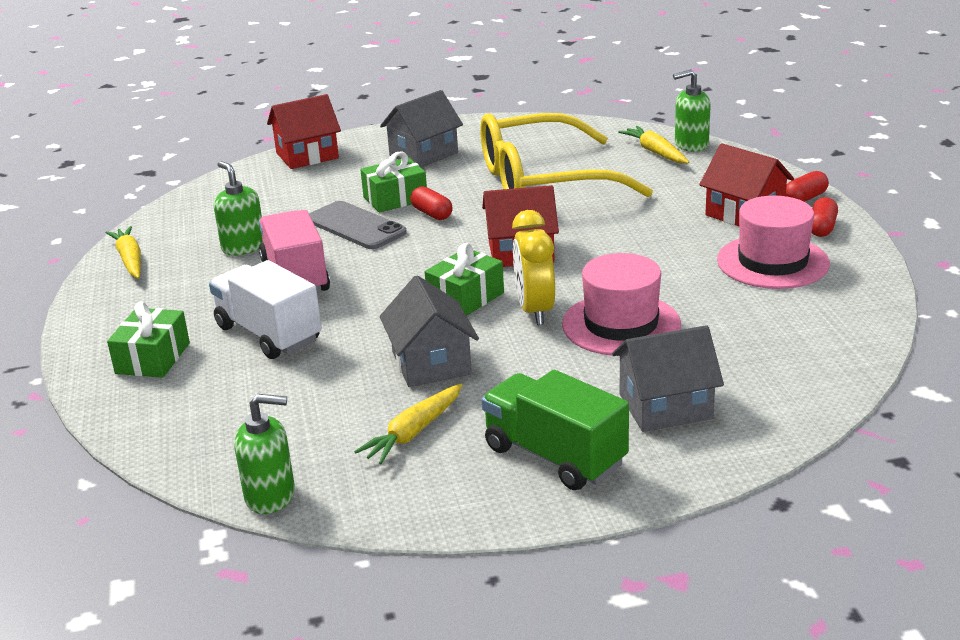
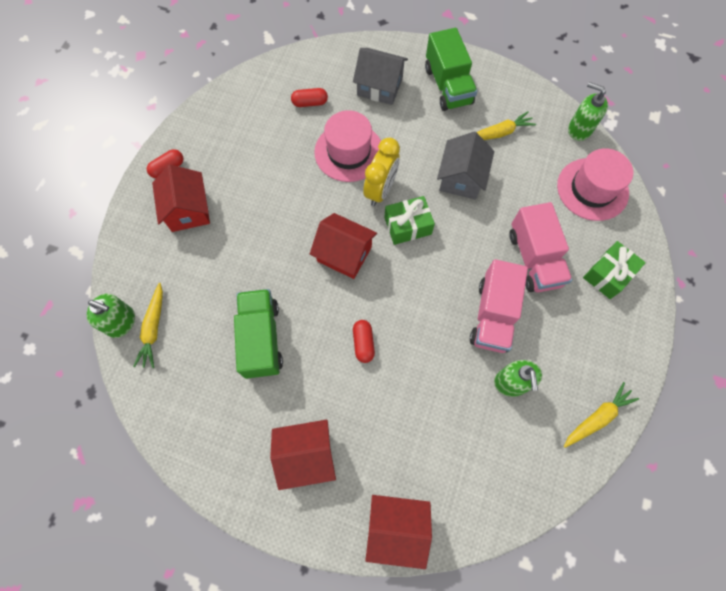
camera: 150 degrees left, 40 degrees up
(130, 260) = (597, 418): yellow carrot -> yellow carrot turned 135 degrees counterclockwise
(268, 334) = (534, 259): white truck -> pink truck
(355, 226) = (423, 361): grey phone -> none
(395, 198) = (373, 386): green gift -> none
(423, 154) = (306, 455): grey house -> red house
(542, 182) = (261, 339): yellow glasses -> green truck
(772, 262) = (227, 155): pink hat -> pink hat (592, 189)
(805, 198) = (139, 203): red capsule -> red capsule (310, 103)

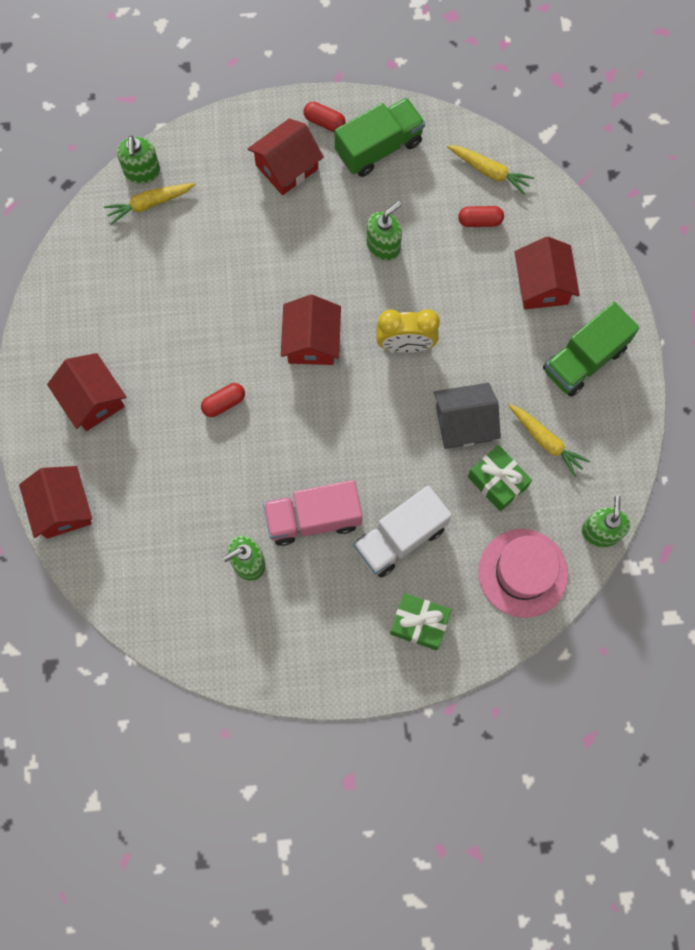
camera: 65 degrees right, 5 degrees up
(261, 339) = (184, 306): green truck -> green truck (379, 147)
(293, 171) = (383, 246): none -> green soap dispenser
(310, 103) = (480, 221): red capsule -> red capsule turned 60 degrees counterclockwise
(349, 152) = (437, 291): pink hat -> none
(380, 87) = (542, 285): grey house -> red house
(407, 226) = (376, 391): green gift -> green gift (497, 481)
(534, 259) = (400, 538): pink truck -> white truck
(597, 418) = (249, 660): yellow carrot -> yellow carrot (489, 171)

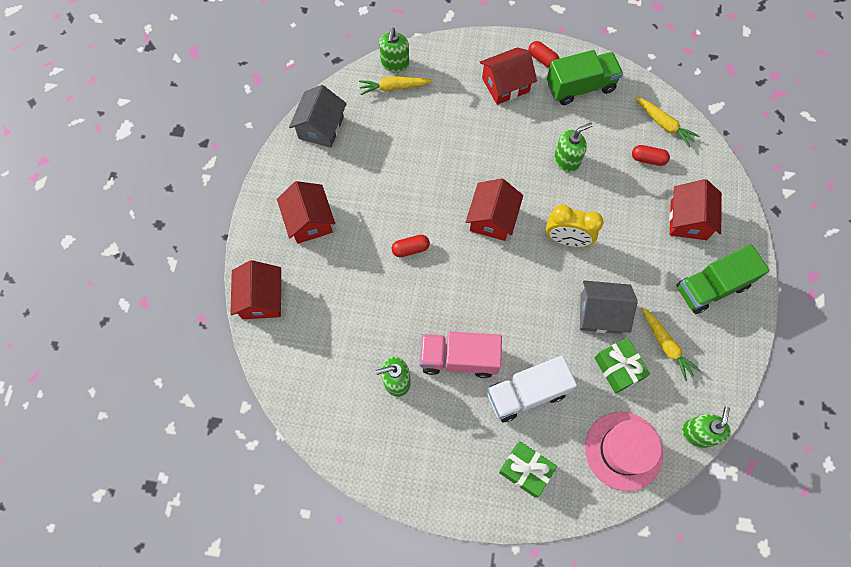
camera: 15 degrees right, 5 degrees down
(73, 278) = (321, 127): none -> grey house

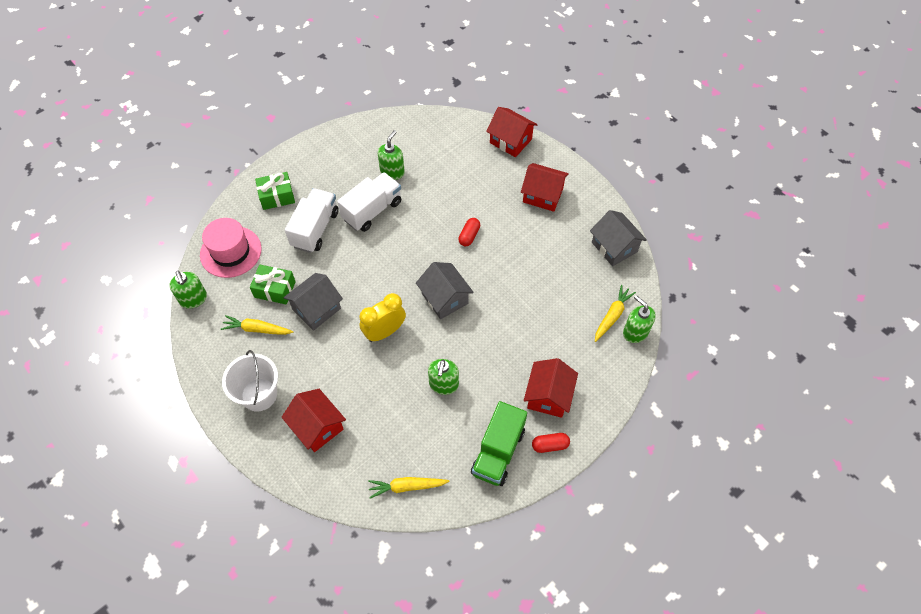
camera: 130 degrees right, 10 degrees down
(458, 358) = (372, 210): pink truck -> white truck
(492, 218) = (445, 298): red house -> grey house
(648, 159) = (389, 444): red capsule -> none
(711, 287) = (259, 394): green truck -> white bucket

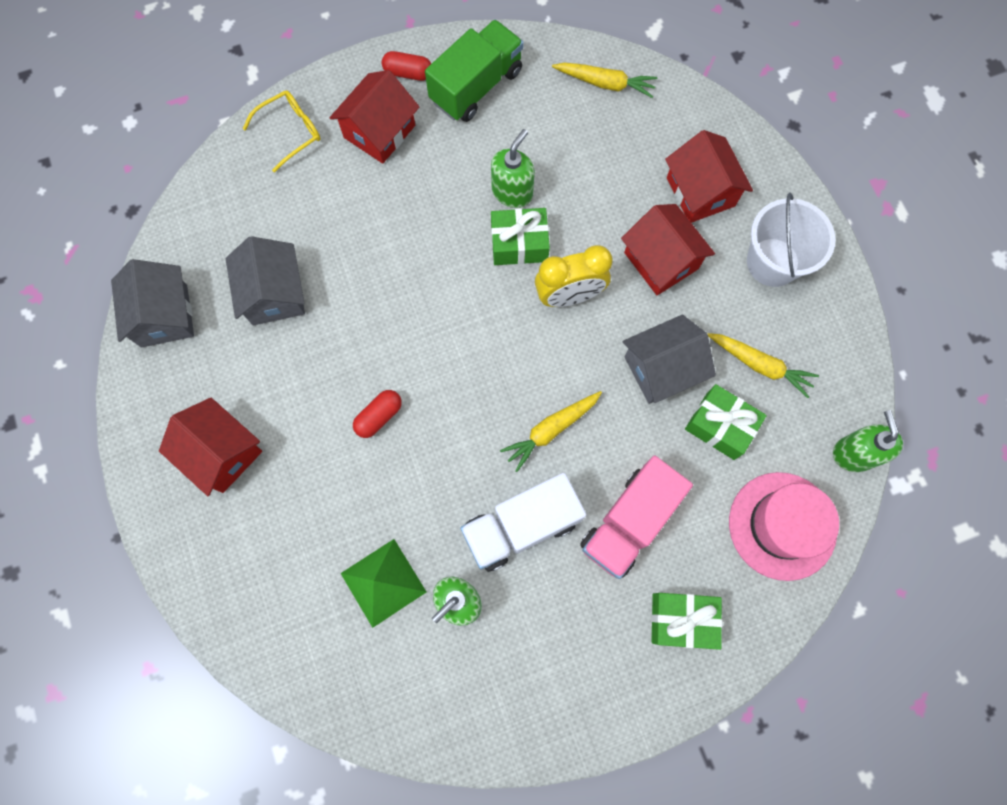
camera: 160 degrees left, 15 degrees up
(315, 229) = (629, 522): white truck -> pink truck
(427, 353) = (519, 244): none -> green gift
(433, 168) = (383, 582): none -> green pyramid
(445, 298) = (461, 319): grey house -> grey house (274, 294)
(510, 141) = (217, 595): red house -> red house (661, 260)
(605, 376) = (291, 132): none -> yellow glasses
(612, 316) = (233, 209): yellow carrot -> yellow carrot (551, 430)
(635, 332) = (216, 176): green soap dispenser -> none

